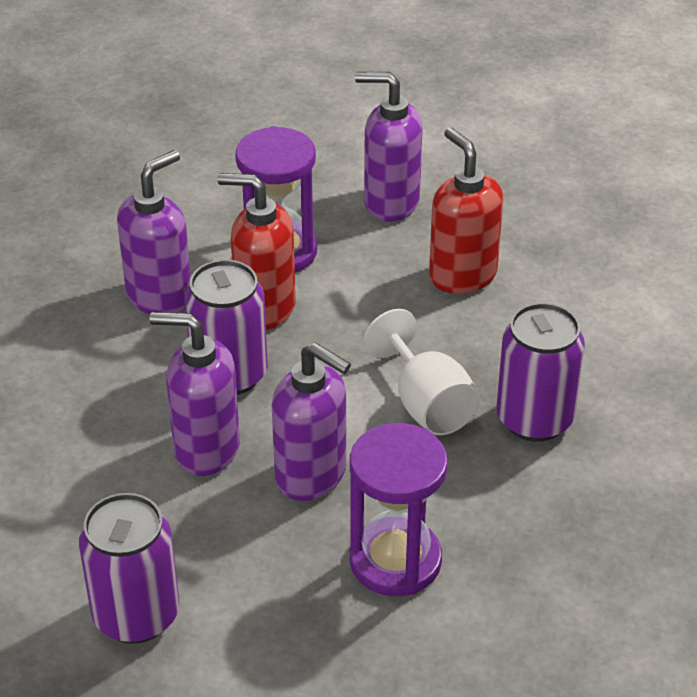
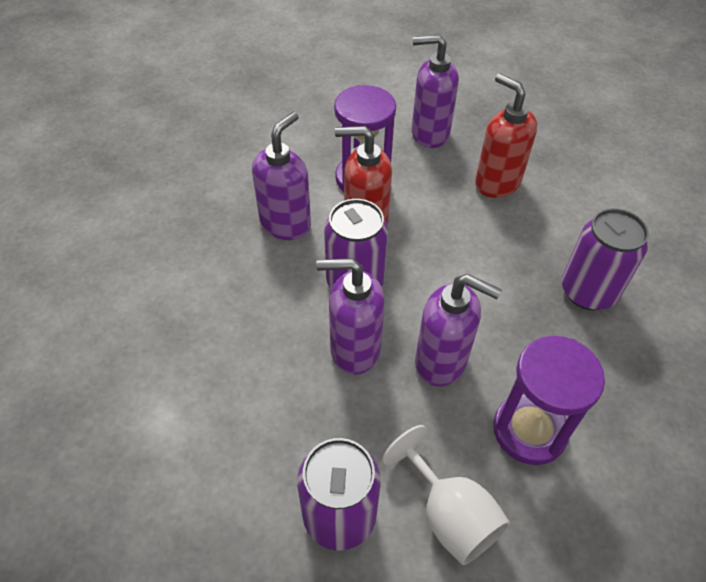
camera: 10 degrees left, 10 degrees up
(426, 404) = (506, 289): white goblet -> white goblet (449, 514)

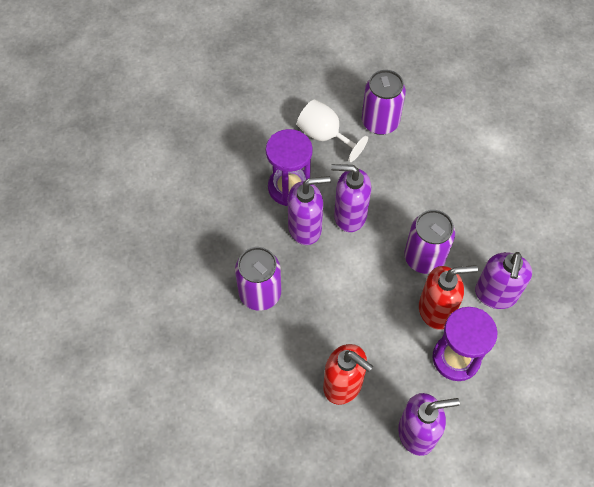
camera: 165 degrees right, 10 degrees up
(354, 349) = (406, 210): purple soap dispenser -> purple soap dispenser (305, 228)

